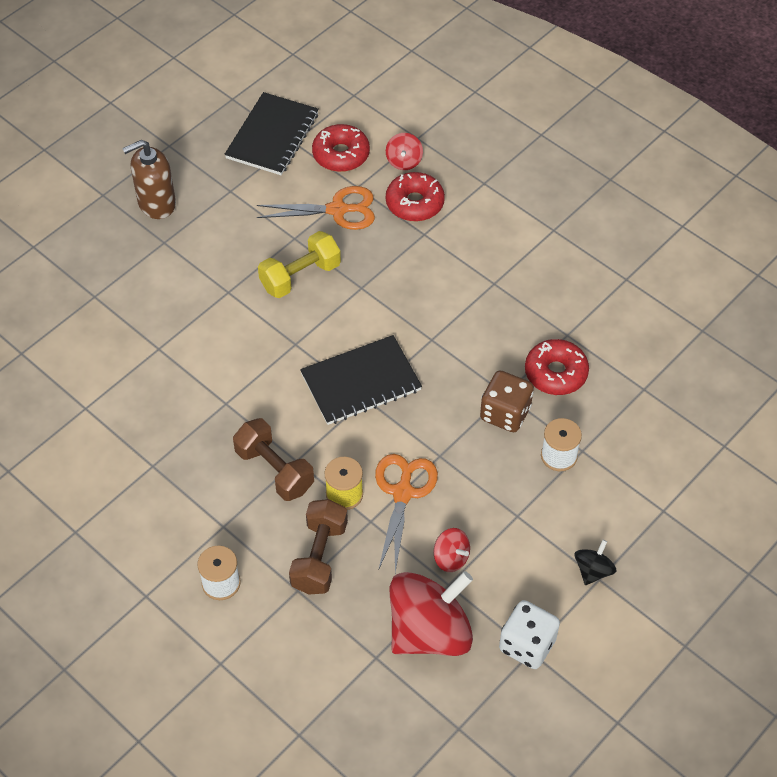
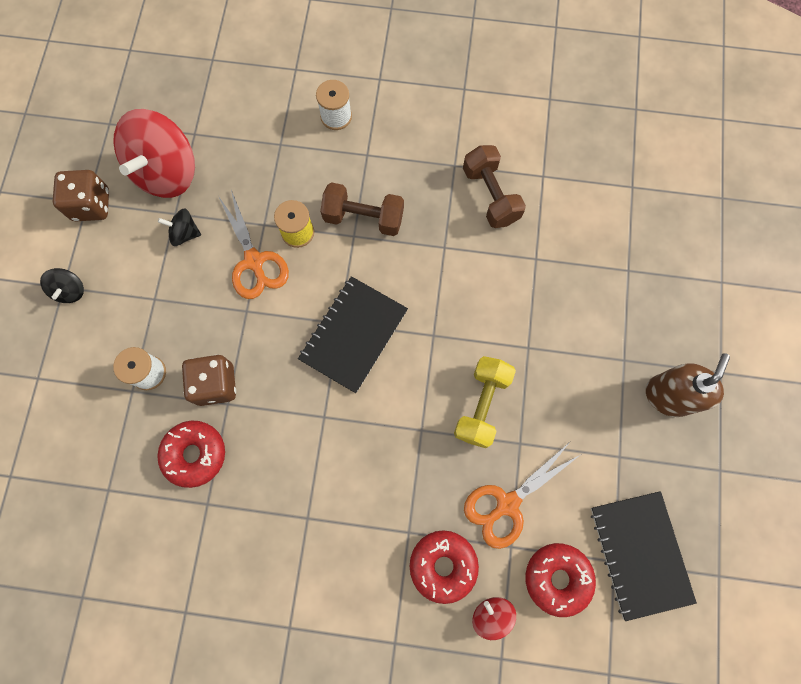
camera: 145 degrees right, 20 degrees up
(319, 557) = (282, 175): brown dumbbell -> brown dumbbell (490, 195)
(451, 558) = (185, 234): red spinning top -> black spinning top
(527, 645) = (91, 205): white dice -> brown dice

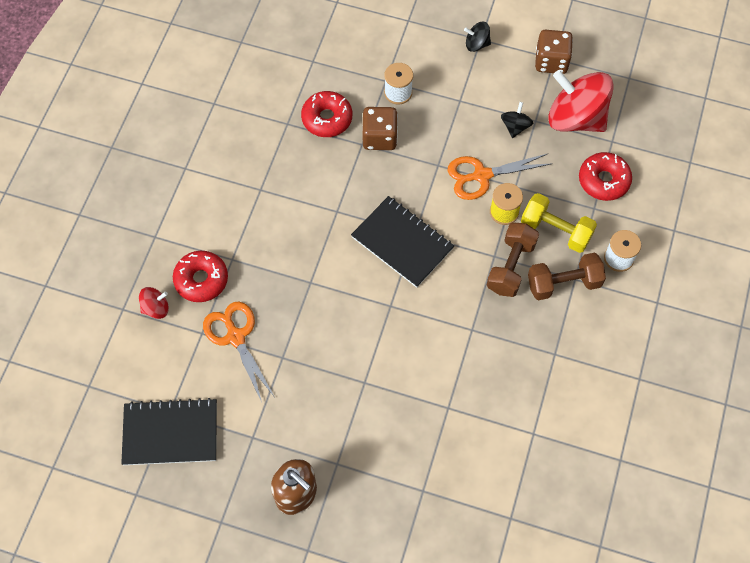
camera: 100 degrees right, 10 degrees down
(481, 405) = (321, 333): yellow dumbbell -> yellow dumbbell (556, 230)
(490, 195) = (518, 380): brown dumbbell -> brown dumbbell (563, 283)
(557, 578) = (169, 363): red donut -> red donut (603, 180)

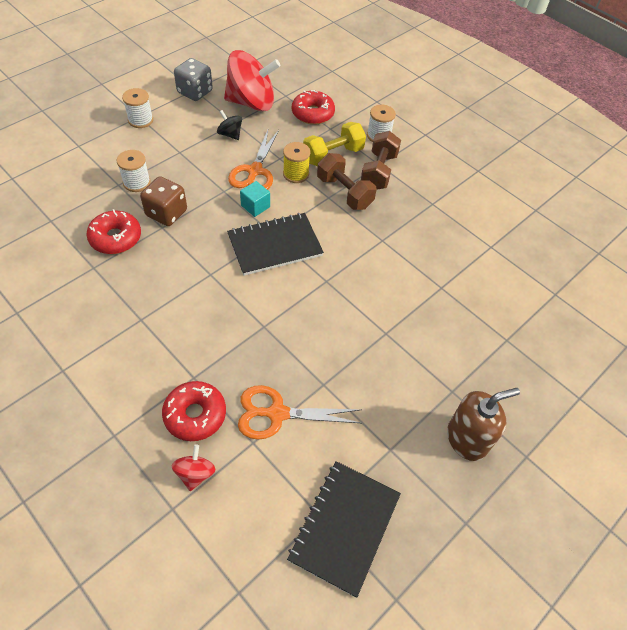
camera: 65 degrees left, 10 degrees down
(437, 201) = (255, 206): none -> turquoise cube
(476, 44) = (140, 120): black spinning top -> white spool
(551, 62) = (195, 92): brown dice -> grey dice
(575, 118) = (251, 103): red spinning top -> red spinning top turned 150 degrees counterclockwise

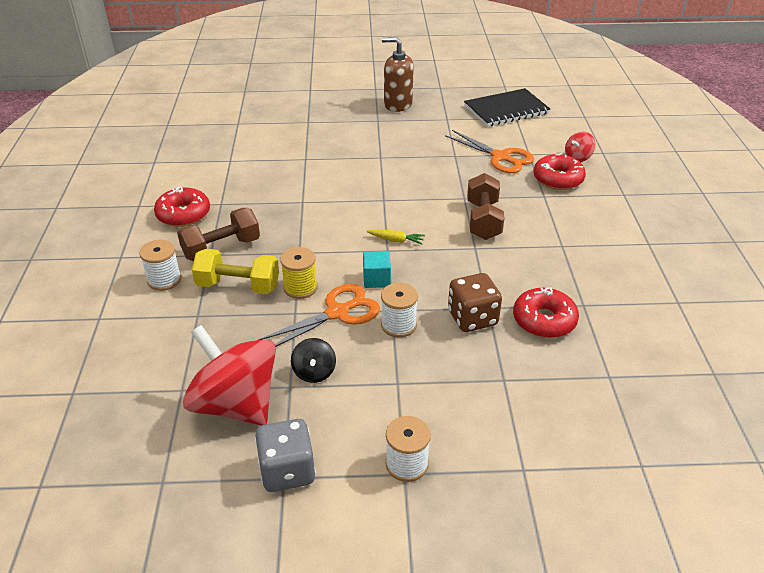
camera: 135 degrees left, 15 degrees down
(137, 182) = (480, 370): white spool -> white spool (398, 325)
(275, 245) = (396, 240): black notebook -> yellow carrot
(312, 113) = (188, 344): red donut -> red donut (183, 214)
(344, 192) = (279, 248): brown dumbbell -> brown dumbbell (483, 220)

